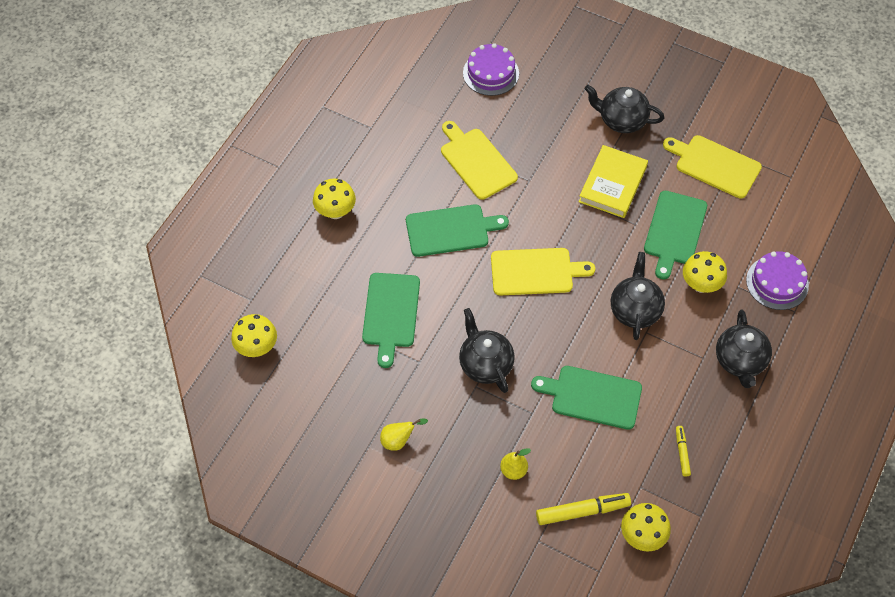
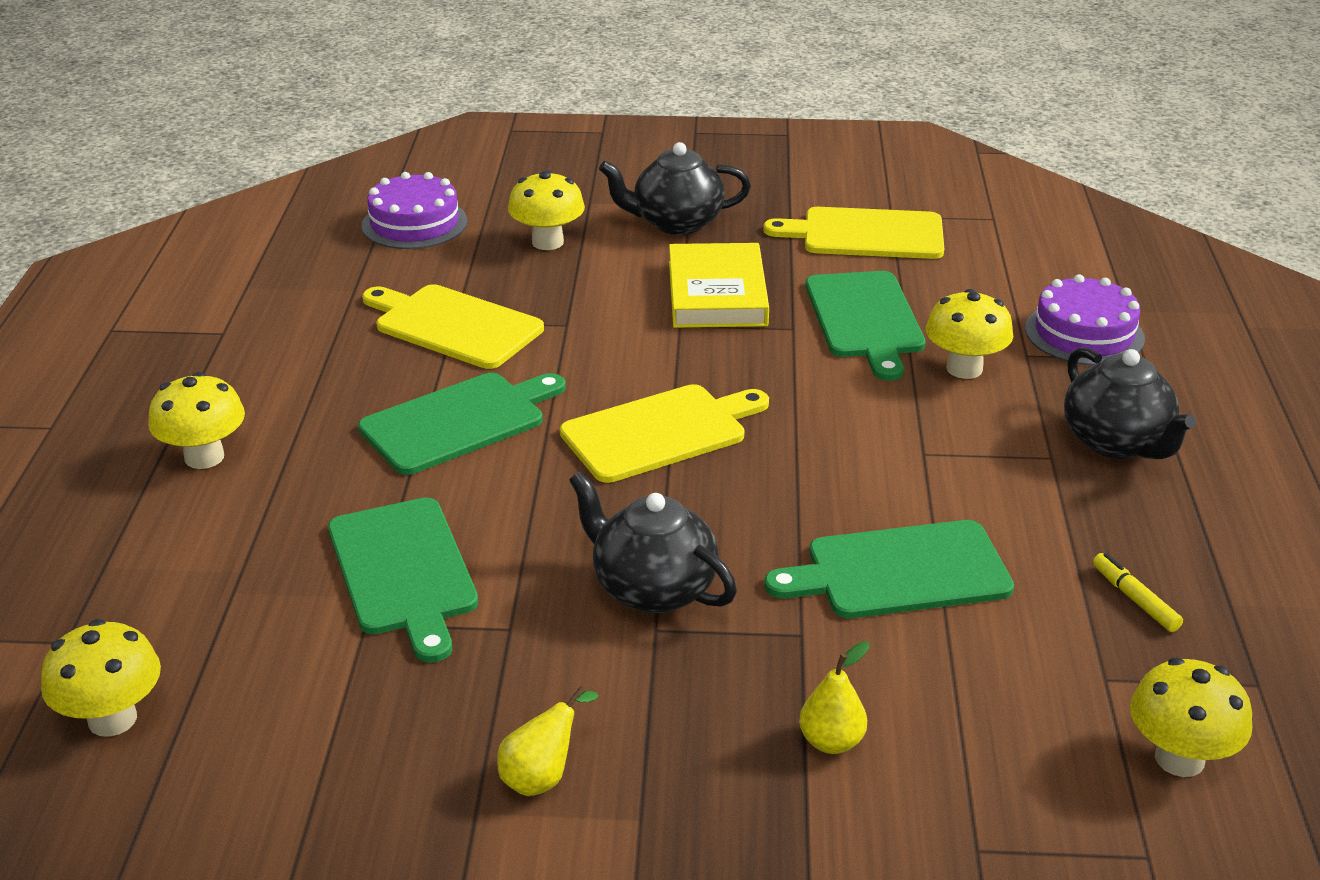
camera: 25 degrees left, 25 degrees down
(549, 112) = (547, 242): none -> yellow mushroom
(582, 511) = (1027, 761): yellow marker -> none
(635, 310) = (879, 431): black teapot -> none

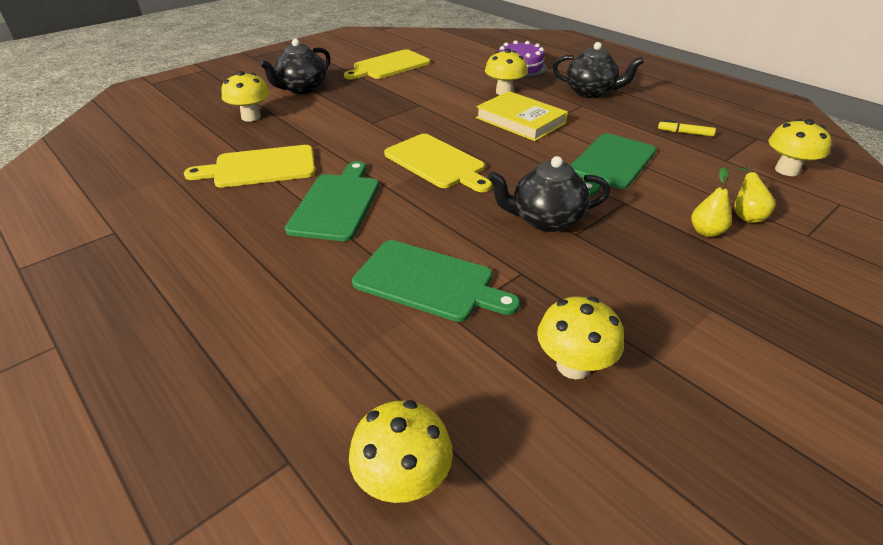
camera: 45 degrees left, 5 degrees up
(204, 457) = (211, 297): yellow mushroom -> yellow mushroom (573, 365)
(414, 223) = (160, 136): purple cake -> none
(542, 777) = (652, 323): yellow pear -> yellow pear (745, 215)
(660, 432) = (437, 163): yellow cutting board -> yellow cutting board turned 120 degrees clockwise
(717, 293) = (367, 105): yellow book -> yellow book (520, 120)
(865, 319) = (441, 91): green cutting board -> none

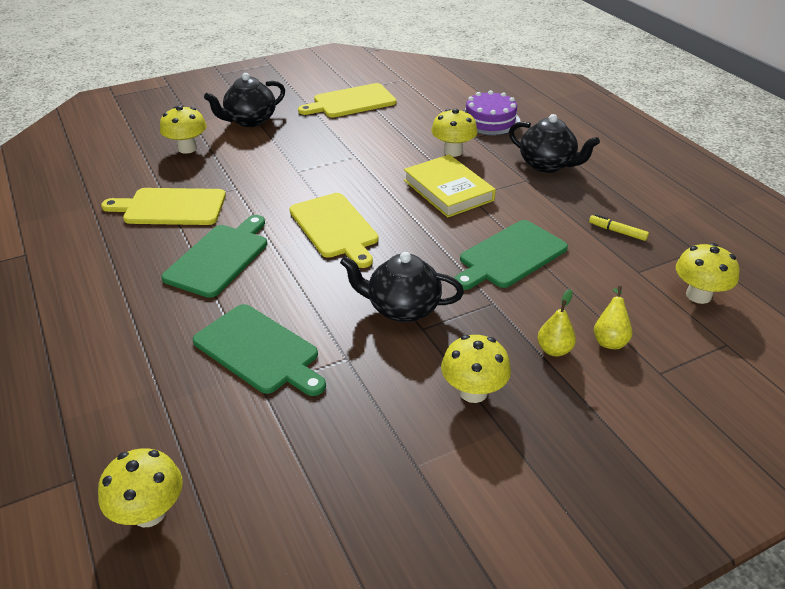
camera: 15 degrees right, 0 degrees up
(573, 365) = (337, 453): yellow mushroom -> yellow mushroom (473, 392)

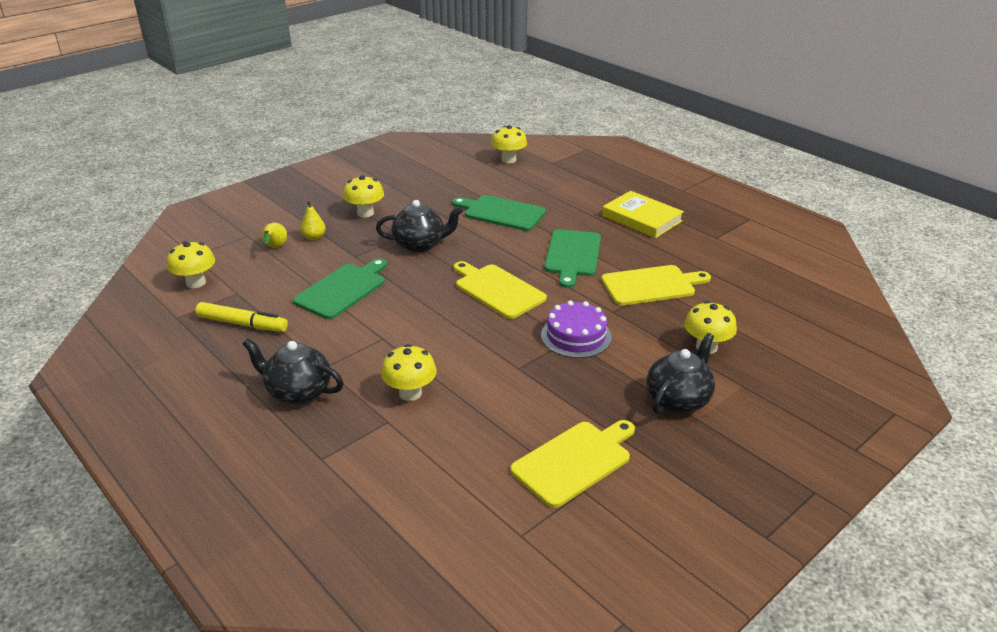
camera: 165 degrees right, 5 degrees down
(448, 190) = (406, 342): yellow book -> yellow book (641, 218)
(490, 120) = (369, 457): purple cake -> purple cake (576, 336)
(617, 231) = (242, 324): yellow marker -> yellow marker, size x1.77

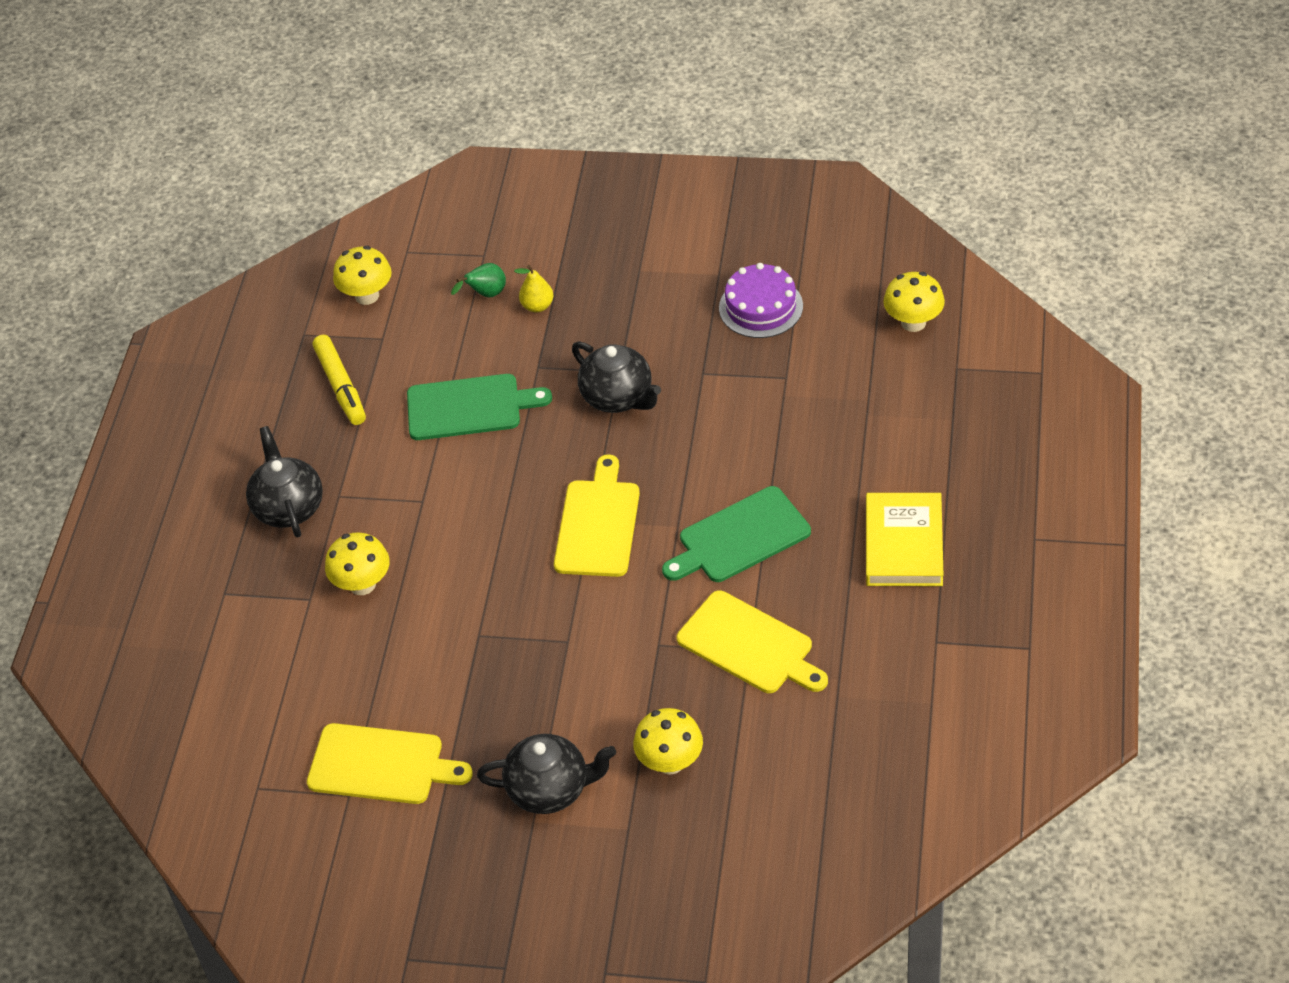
camera: 55 degrees right, 15 degrees up
(275, 247) = (485, 295): yellow pear -> green pear
(365, 213) = (632, 303): yellow mushroom -> none
(501, 213) = (767, 412): green cutting board -> none
(576, 336) = (579, 643): purple cake -> purple cake (761, 307)

